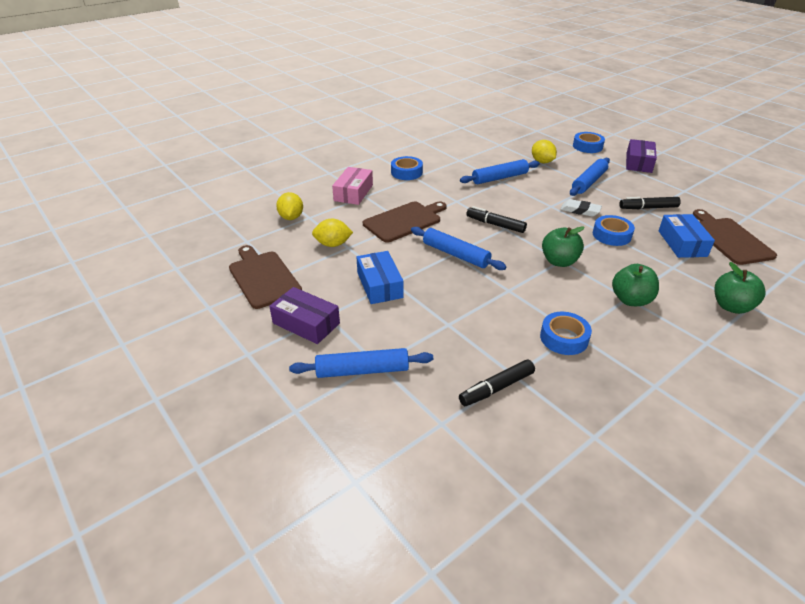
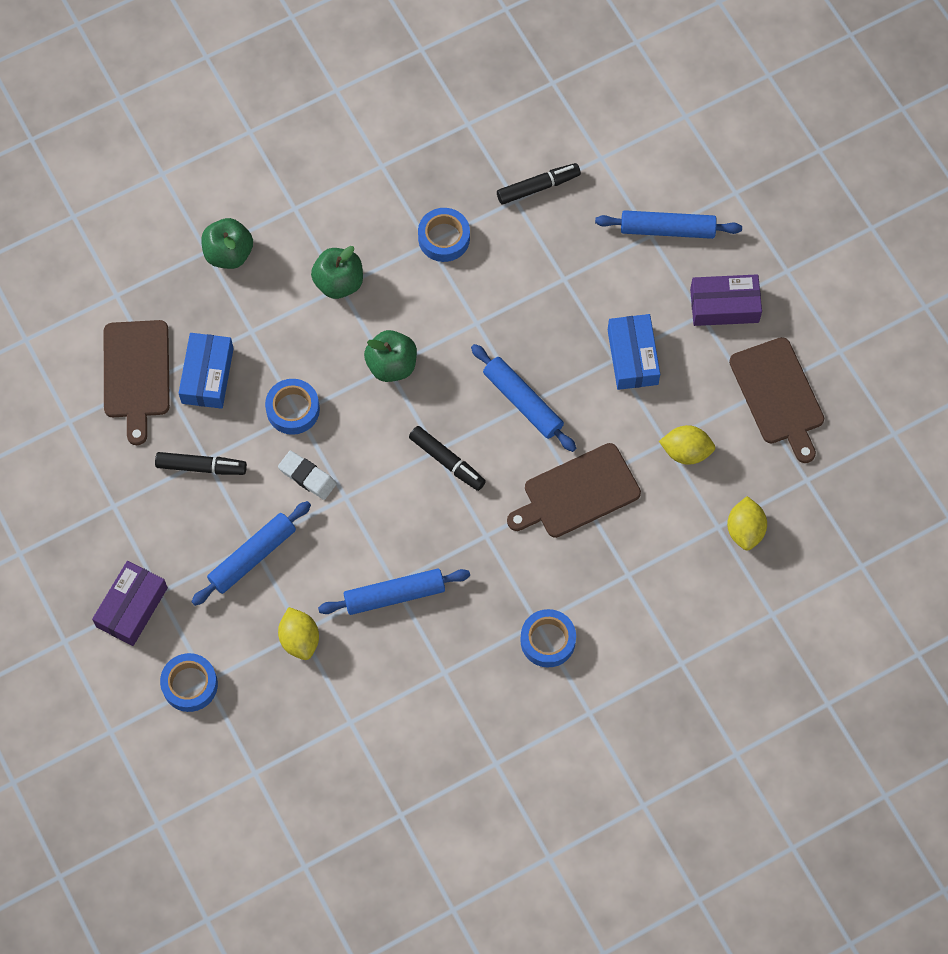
camera: 170 degrees left, 30 degrees up
(306, 323) = (724, 305): purple box -> purple box turned 45 degrees counterclockwise
(353, 193) = (645, 587): pink box -> none

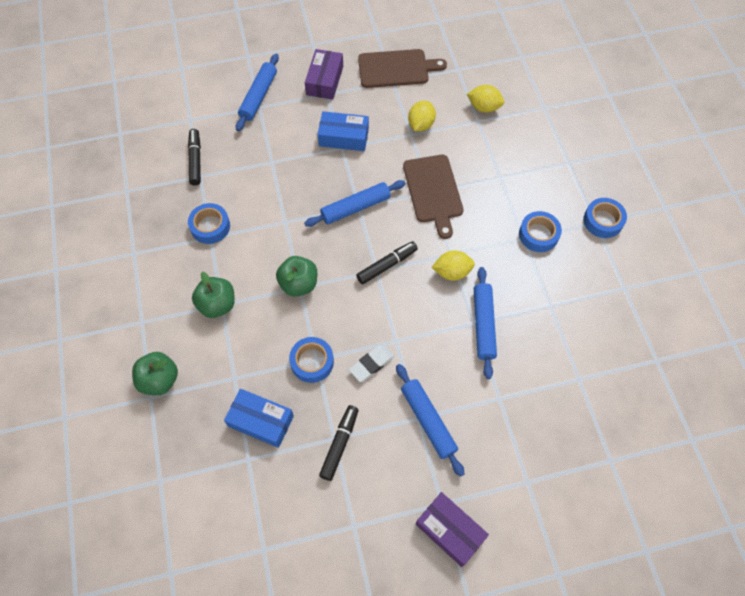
camera: 75 degrees left, 5 degrees down
(136, 374) = (239, 480): brown cutting board -> none
(190, 684) = (528, 496): blue tape -> blue tape (603, 221)
(299, 639) = (505, 401): yellow lemon -> yellow lemon (452, 272)

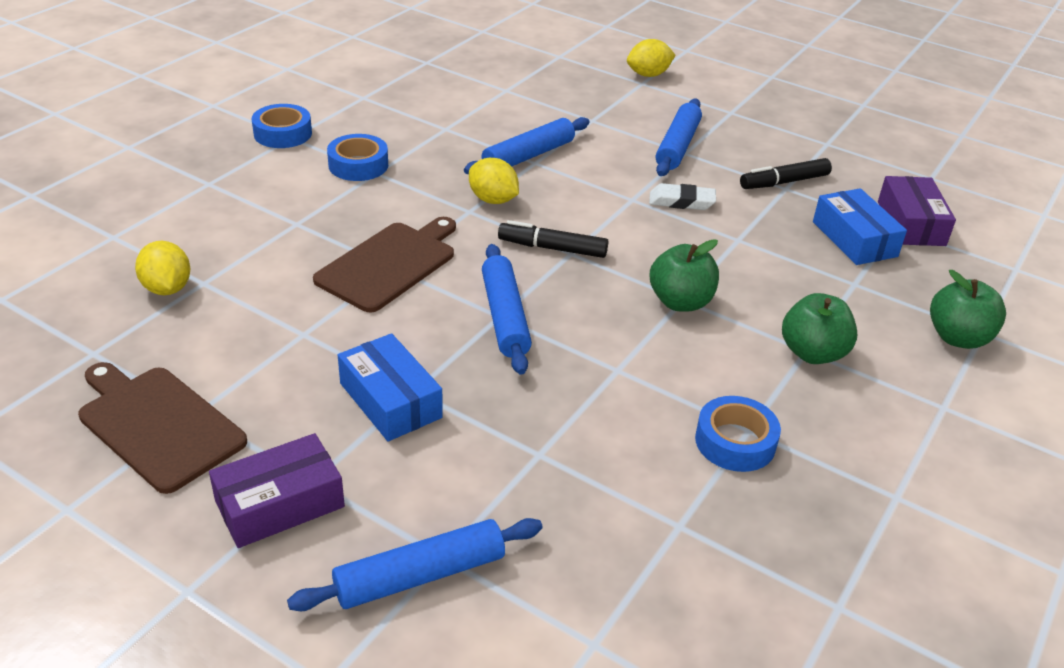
camera: 135 degrees left, 25 degrees down
(195, 160) = (660, 557): black marker -> none
(312, 362) = (745, 240): blue tape -> none
(355, 207) = (505, 317): blue rolling pin -> blue rolling pin turned 60 degrees clockwise
(421, 124) = (272, 332): yellow lemon -> yellow lemon (648, 75)
(450, 530) = (743, 100): purple box -> purple box (911, 223)

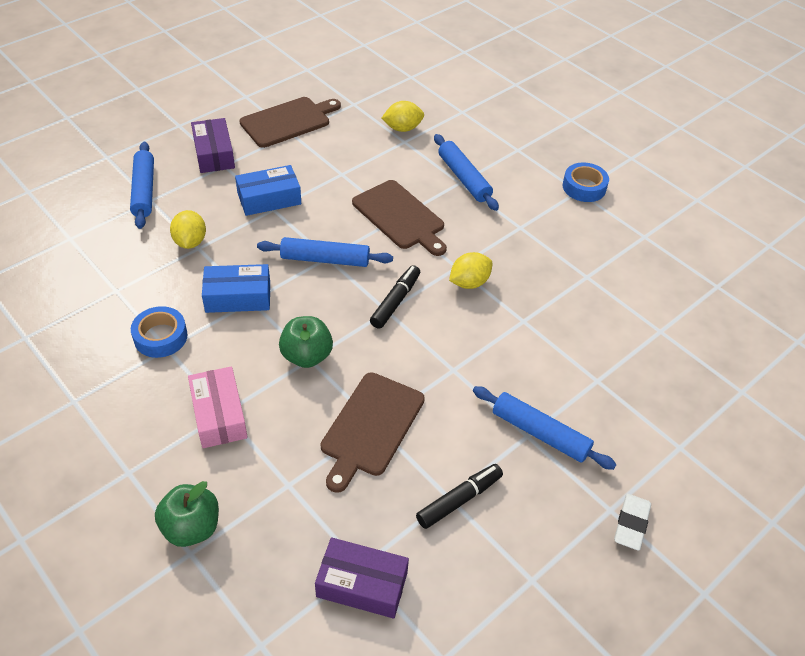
camera: 105 degrees right, 10 degrees up
(358, 165) = (532, 219): blue tape -> none
(528, 156) = (534, 318): blue rolling pin -> blue rolling pin (464, 178)
(648, 75) = (700, 459): yellow lemon -> yellow lemon (190, 242)
(681, 201) = (442, 403): white eraser -> white eraser (631, 524)
(745, 241) = (370, 427): none -> brown cutting board
(784, 182) = (459, 500): black marker -> black marker turned 60 degrees clockwise
(812, 353) = (219, 415): green apple -> pink box
(854, 239) = (350, 517): blue box -> blue box (238, 297)

